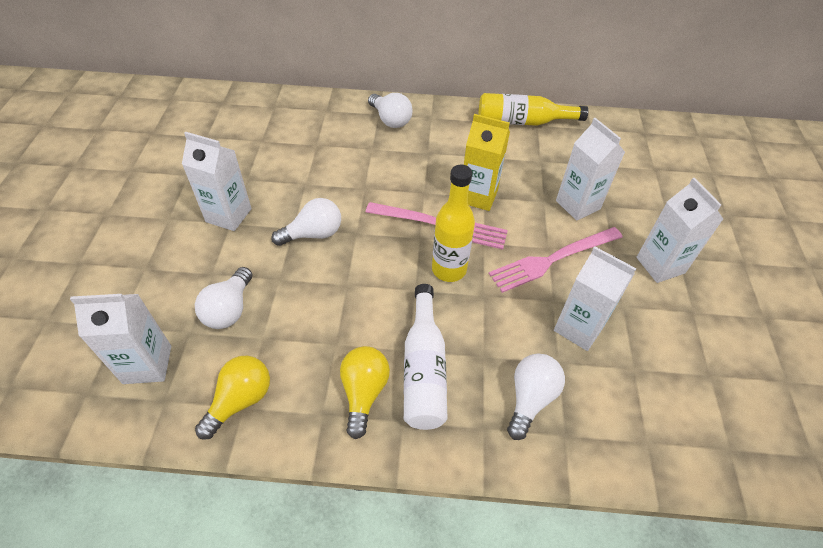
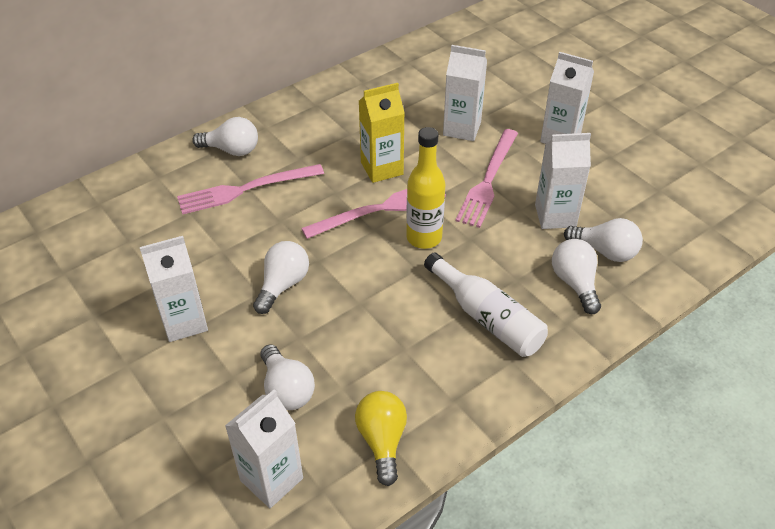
camera: 40 degrees left, 5 degrees down
(364, 393) = (465, 364): yellow light bulb -> none
(368, 152) = (246, 189): none -> pink fork
(523, 122) = (348, 86): yellow bottle -> none
(590, 392) = (605, 251): none -> white light bulb

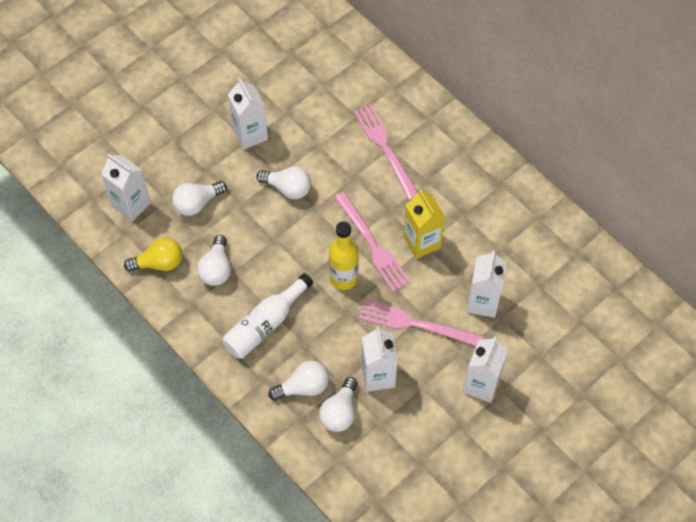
camera: 85 degrees right, 15 degrees up
(231, 150) = (431, 131): white light bulb -> white light bulb (216, 269)

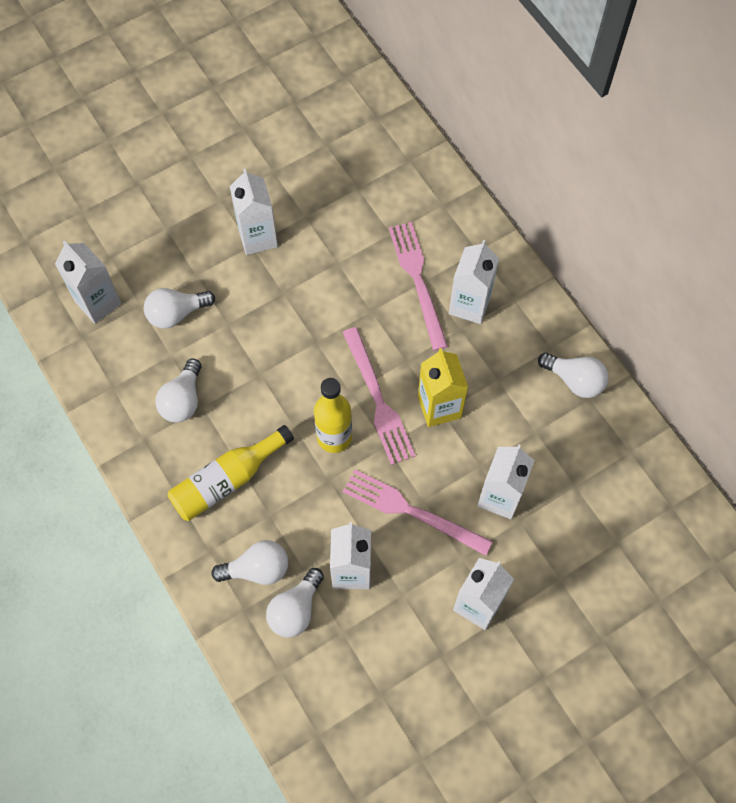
camera: 10 degrees right, 5 degrees up
(159, 263) = (116, 381): yellow light bulb -> none
(265, 324) = (227, 480): white bottle -> yellow bottle
(288, 188) = (289, 312): white light bulb -> white light bulb (574, 380)
(430, 161) = (469, 305): none -> white carton

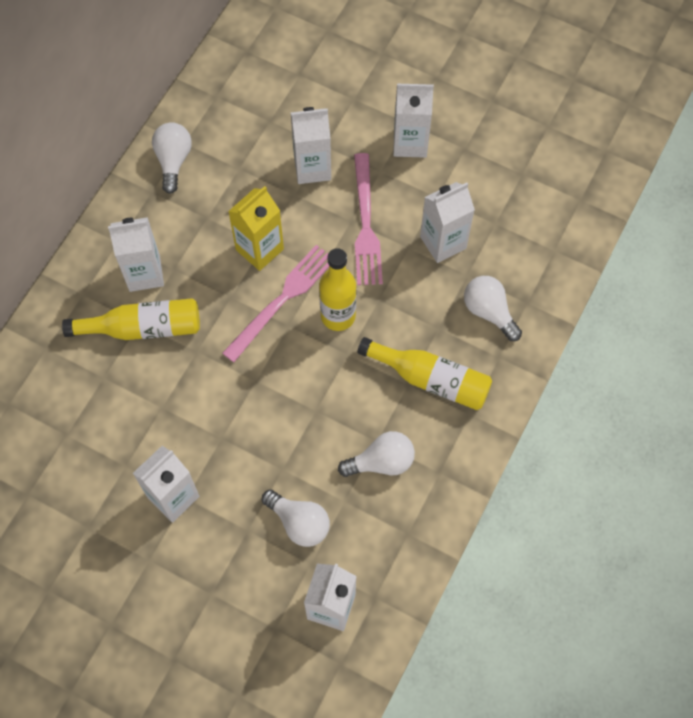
camera: 120 degrees left, 0 degrees up
(295, 609) = (501, 265): white light bulb -> none
(418, 281) = (143, 328): pink fork -> yellow bottle

